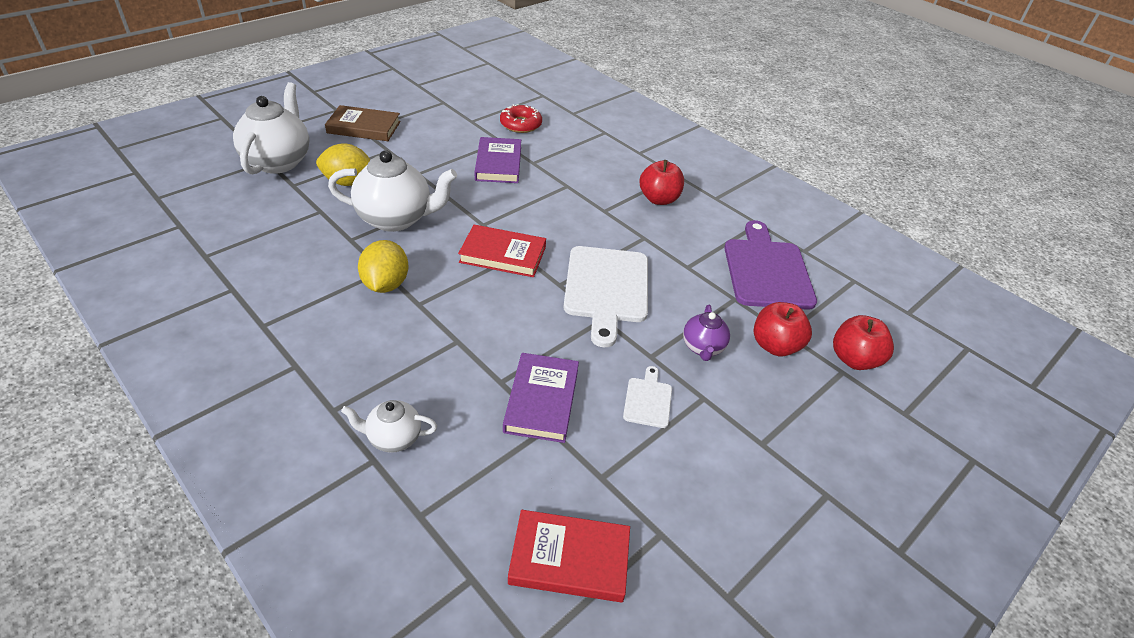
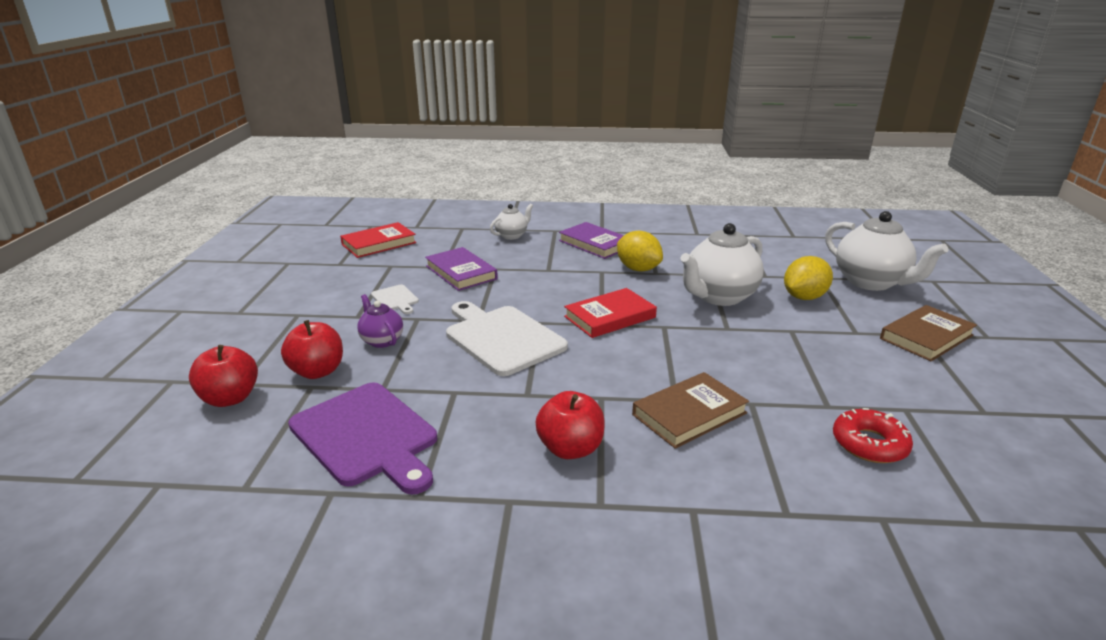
camera: 140 degrees right, 15 degrees down
(498, 164) = (769, 380): purple book -> purple book (595, 244)
(573, 177) = (689, 414): none -> brown book

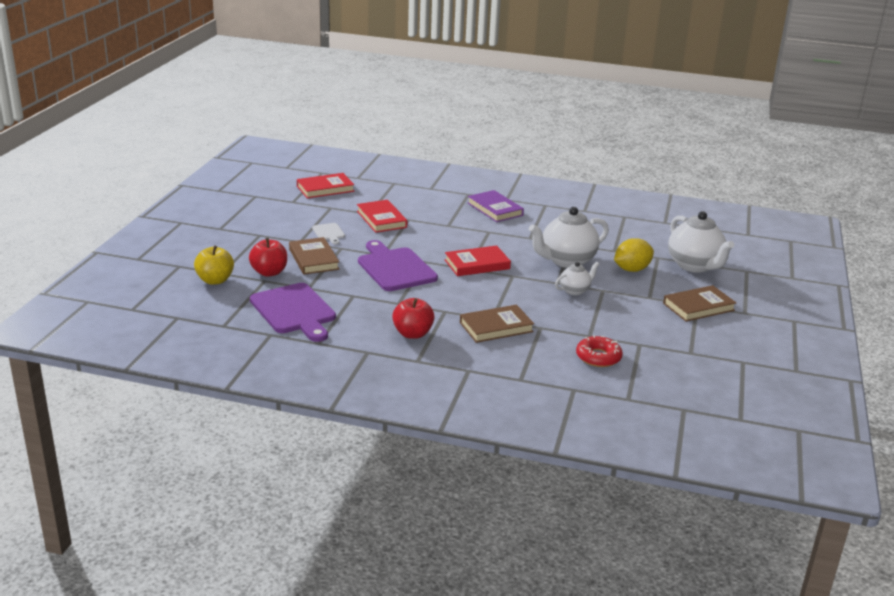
camera: 10 degrees right, 0 degrees up
(230, 398) = (215, 280): red apple -> yellow apple
(381, 340) = (313, 259): purple teapot -> brown book
(461, 272) = (381, 219): purple book -> red book
(502, 338) = (395, 268): white cutting board -> purple cutting board
(512, 235) = (431, 194): white teapot -> white teapot (575, 290)
(638, 269) = (518, 233): yellow lemon -> none

